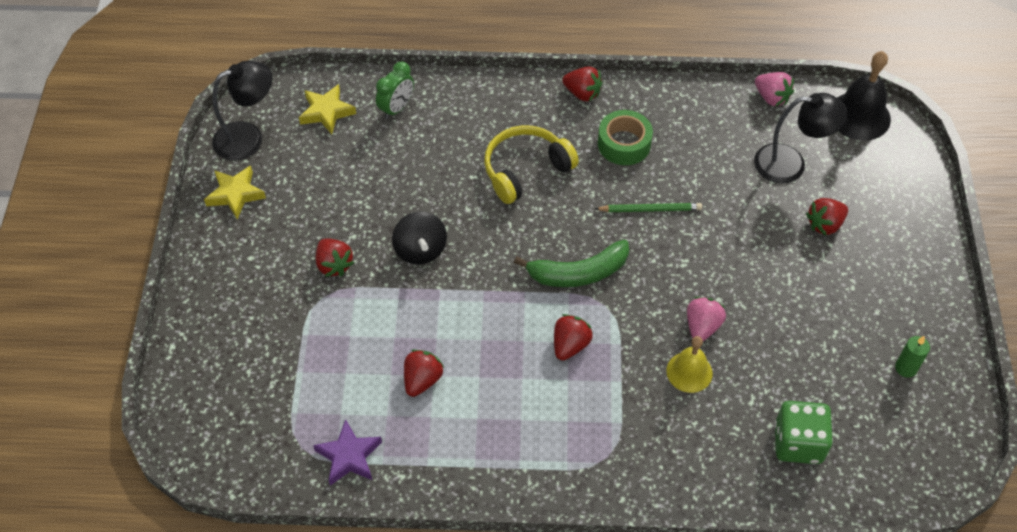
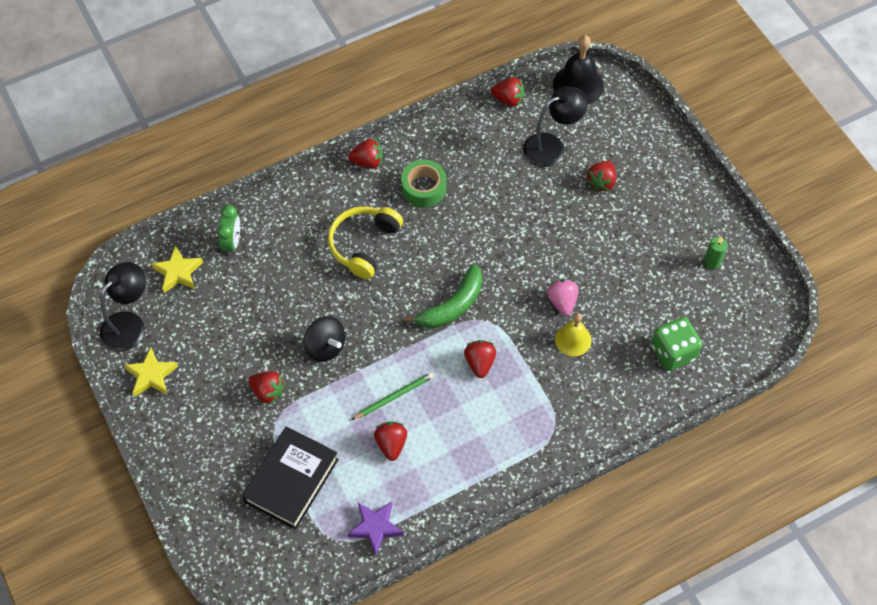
camera: 30 degrees left, 5 degrees up
(298, 363) = (291, 480): none -> black book
(650, 209) = (473, 231): green pencil -> green pencil (394, 396)
(771, 98) = (508, 99): pink strawberry -> red strawberry

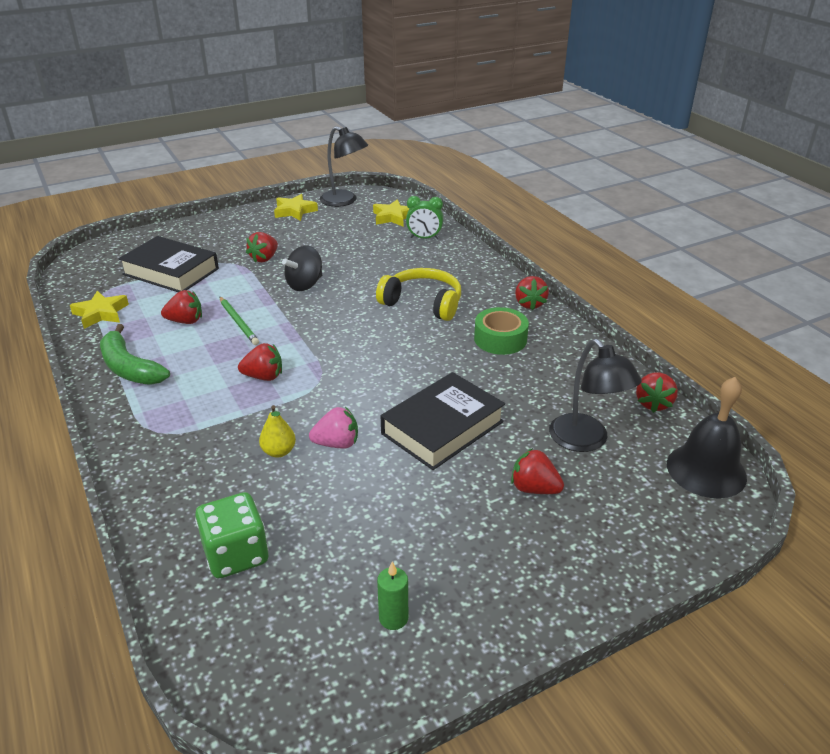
camera: 90 degrees right, 25 degrees down
(375, 527) = (101, 313): purple star -> yellow star
(452, 306) = (341, 358): green banana -> green banana (129, 367)
(541, 233) = (442, 428): none -> black book
(573, 339) = (279, 451): yellow bell -> yellow pear

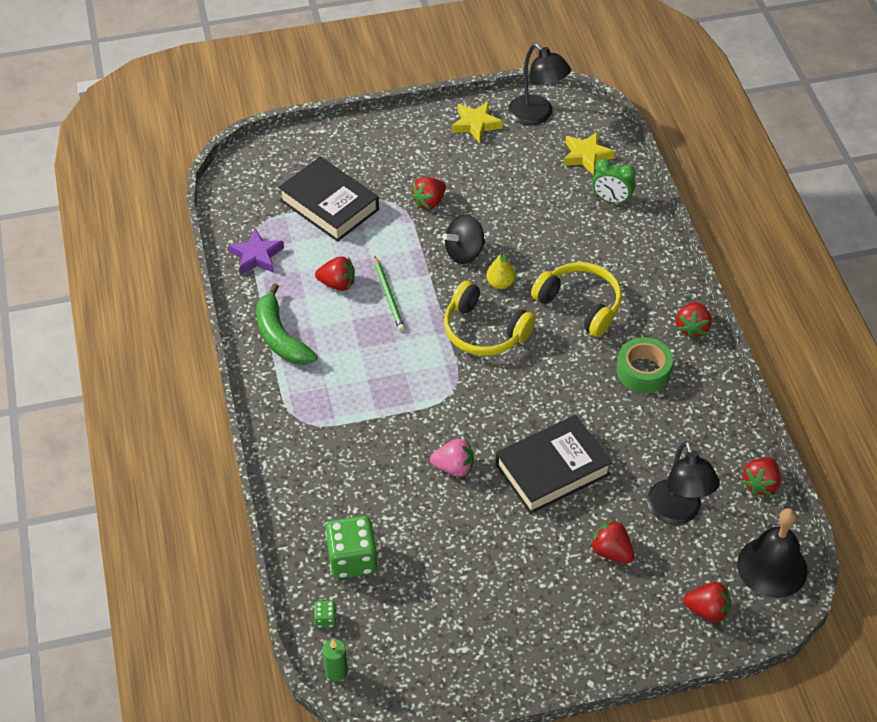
camera: 15 degrees right, 15 degrees up
(101, 313) = (256, 256): yellow star -> purple star
(210, 631) = (325, 619): none -> green dice
(264, 377) = (402, 374): red strawberry -> red strawberry (707, 610)
(279, 451) = (402, 465): yellow pear -> yellow pear (500, 283)
(338, 334) = (484, 331): none -> yellow headphones
(393, 618) = (461, 640): green candle -> green candle (336, 671)

